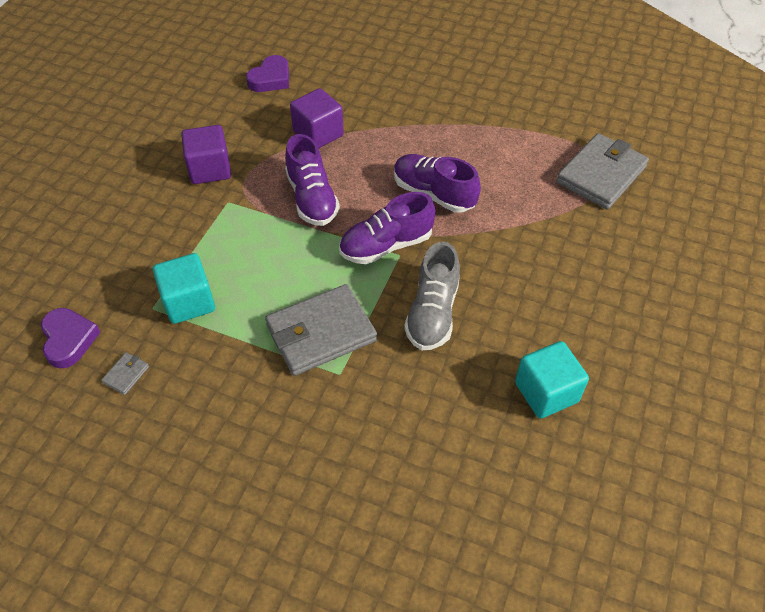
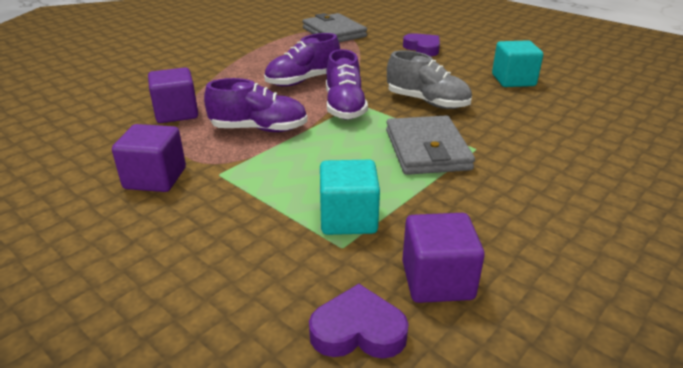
camera: 70 degrees left, 20 degrees down
(126, 375) = (437, 280): grey wallet -> purple cube
(271, 79) = (61, 124): purple heart -> purple heart (423, 48)

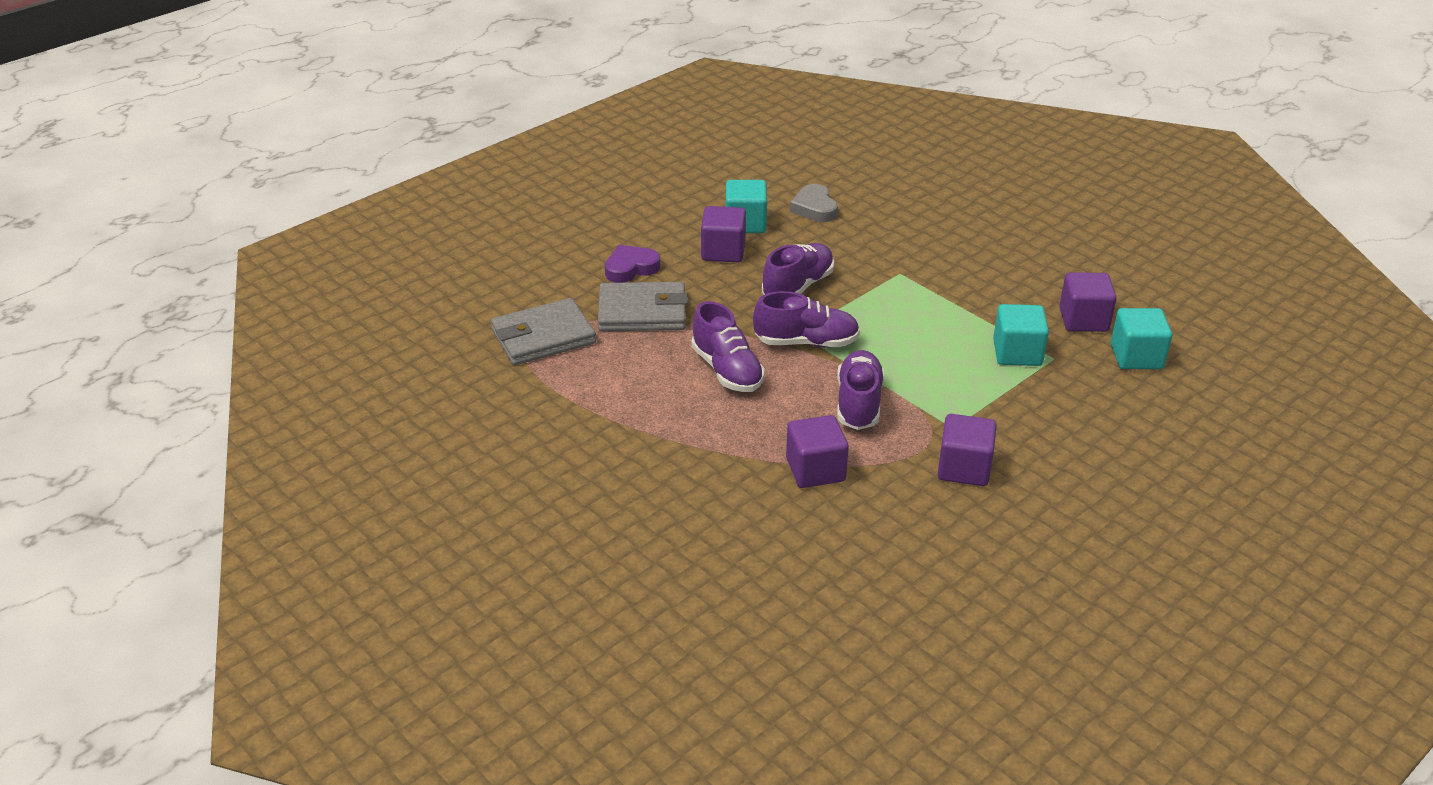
camera: 85 degrees left, 5 degrees up
(358, 330) = (1136, 356): purple heart -> turquoise cube
(427, 102) = (798, 286): grey shoe -> purple shoe
(427, 150) = (902, 300): grey wallet -> grey wallet (642, 312)
(464, 74) = (723, 251): none -> purple cube
(565, 106) = (814, 208): none -> grey heart

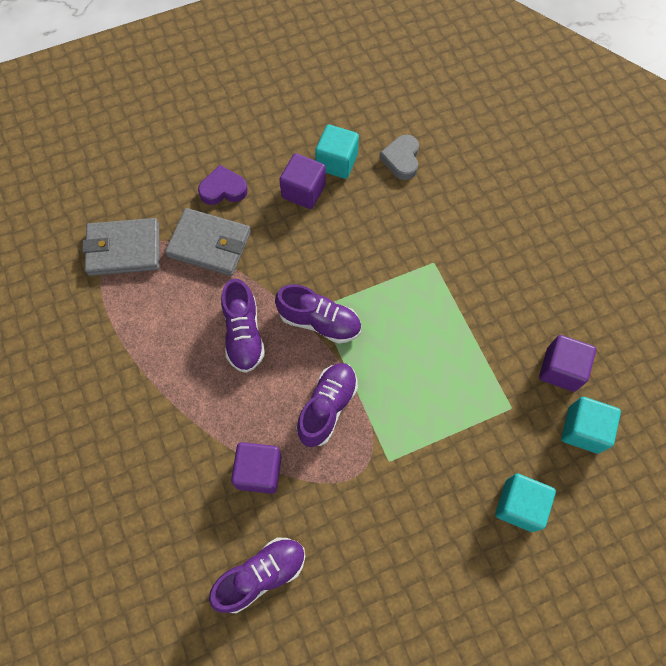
camera: 20 degrees right, 30 degrees up
(798, 286) = (343, 252): purple shoe -> purple shoe (261, 575)
(964, 468) = (374, 511): purple cube -> none
(1017, 353) = (484, 391): turquoise cube -> turquoise cube (519, 505)

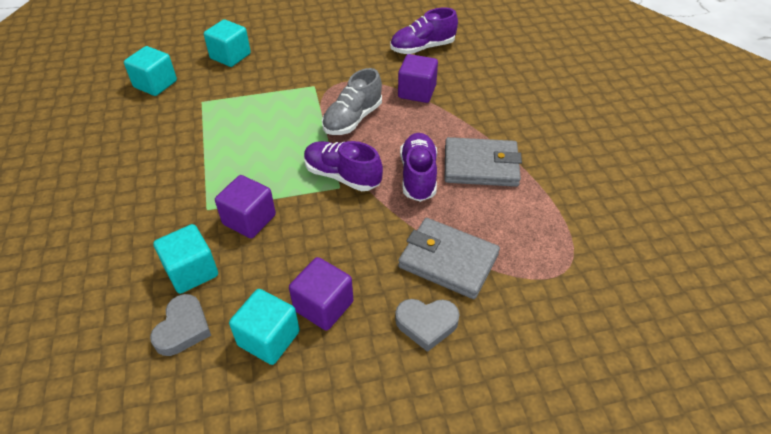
camera: 170 degrees left, 20 degrees down
(124, 249) = (549, 269): grey wallet -> grey wallet (480, 165)
(223, 189) = (426, 324): purple heart -> grey heart
(327, 407) = (352, 119): purple shoe -> grey shoe
(417, 202) = (191, 271): none -> turquoise cube
(560, 369) = (144, 118): purple cube -> purple cube (249, 220)

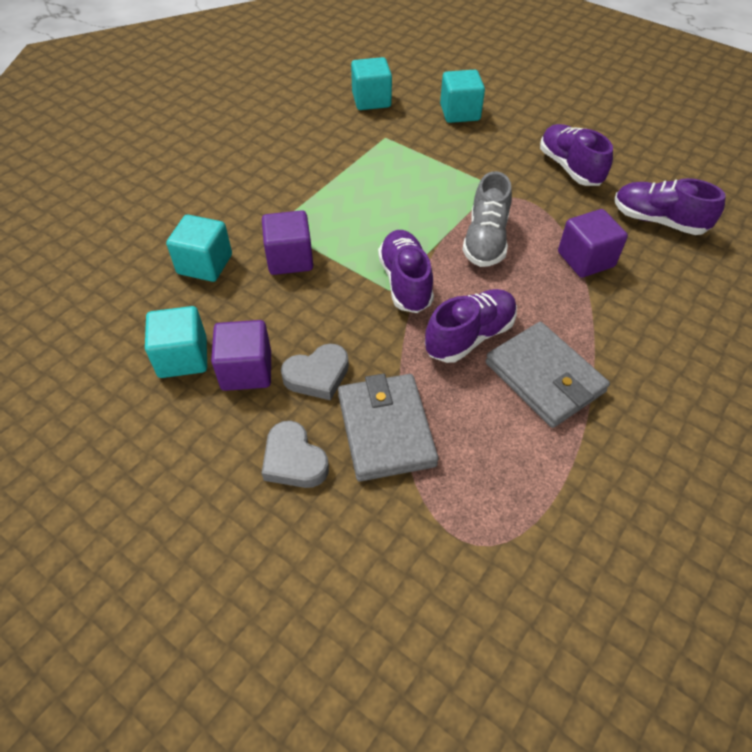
camera: 50 degrees right, 5 degrees up
(183, 328) = (148, 299): grey heart -> grey heart (317, 375)
(341, 48) = (570, 168): none -> purple shoe
(352, 119) = (485, 240): grey shoe -> grey shoe turned 75 degrees counterclockwise

